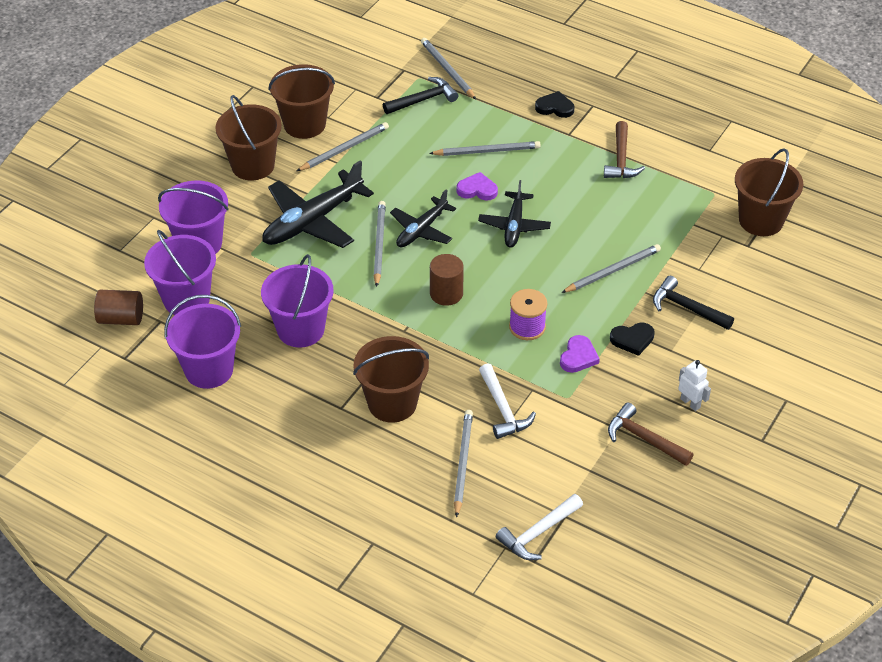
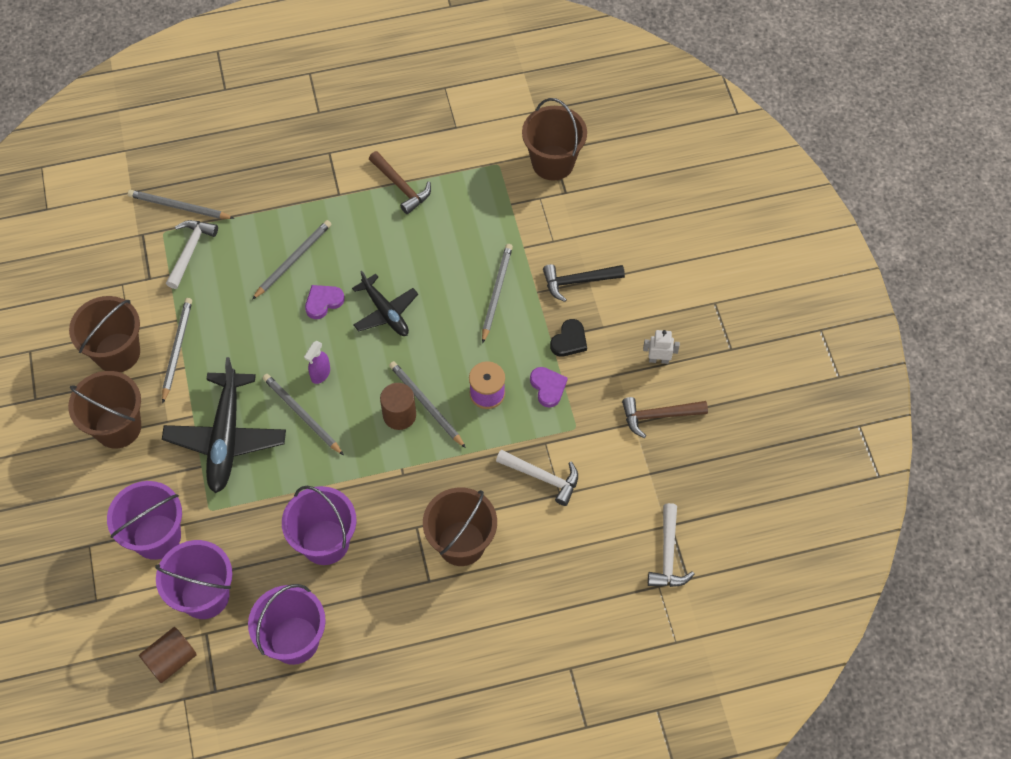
camera: 45 degrees left, 15 degrees up
(422, 230) = (320, 374): black plane -> purple spray bottle
(423, 100) = (190, 251): black hammer -> white hammer
(462, 463) = (561, 546): grey pencil -> grey pencil (426, 404)
(555, 107) = (302, 177): black heart -> none

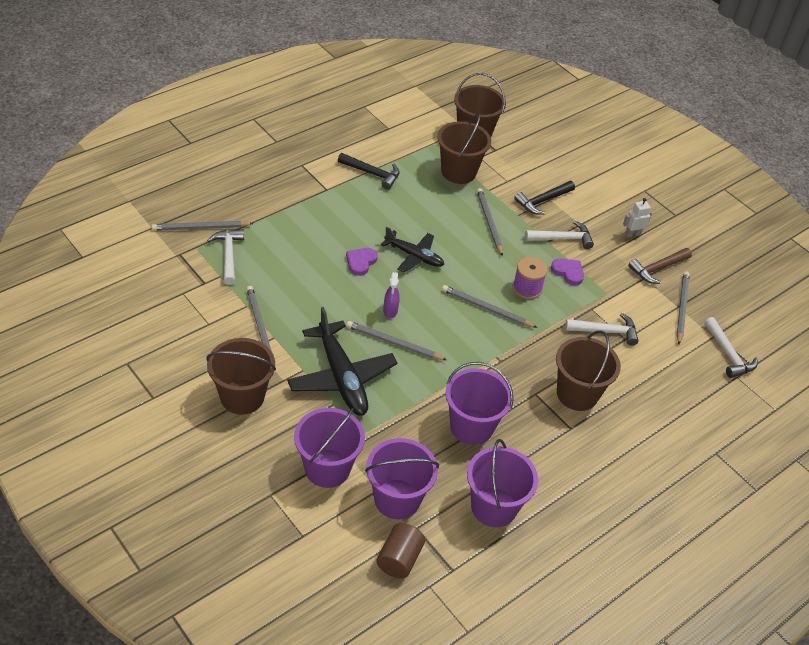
camera: 30 degrees left, 15 degrees down
(117, 353) = (208, 343): brown bucket -> brown bucket (458, 172)
(293, 260) = (318, 240): grey pencil -> grey pencil (681, 308)
(399, 415) = (471, 321): brown cylinder -> none
(401, 186) = (372, 173): brown hammer -> black hammer
(569, 340) = (562, 239): black heart -> white hammer

